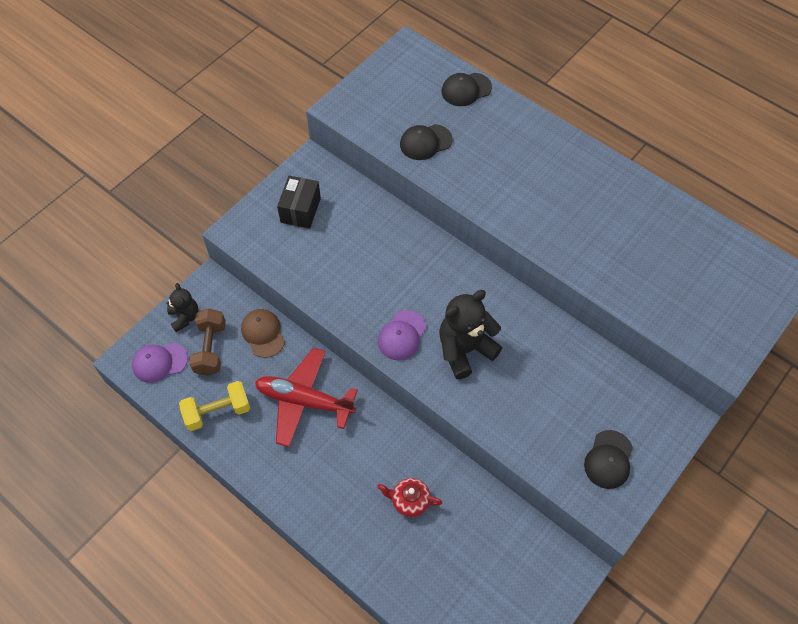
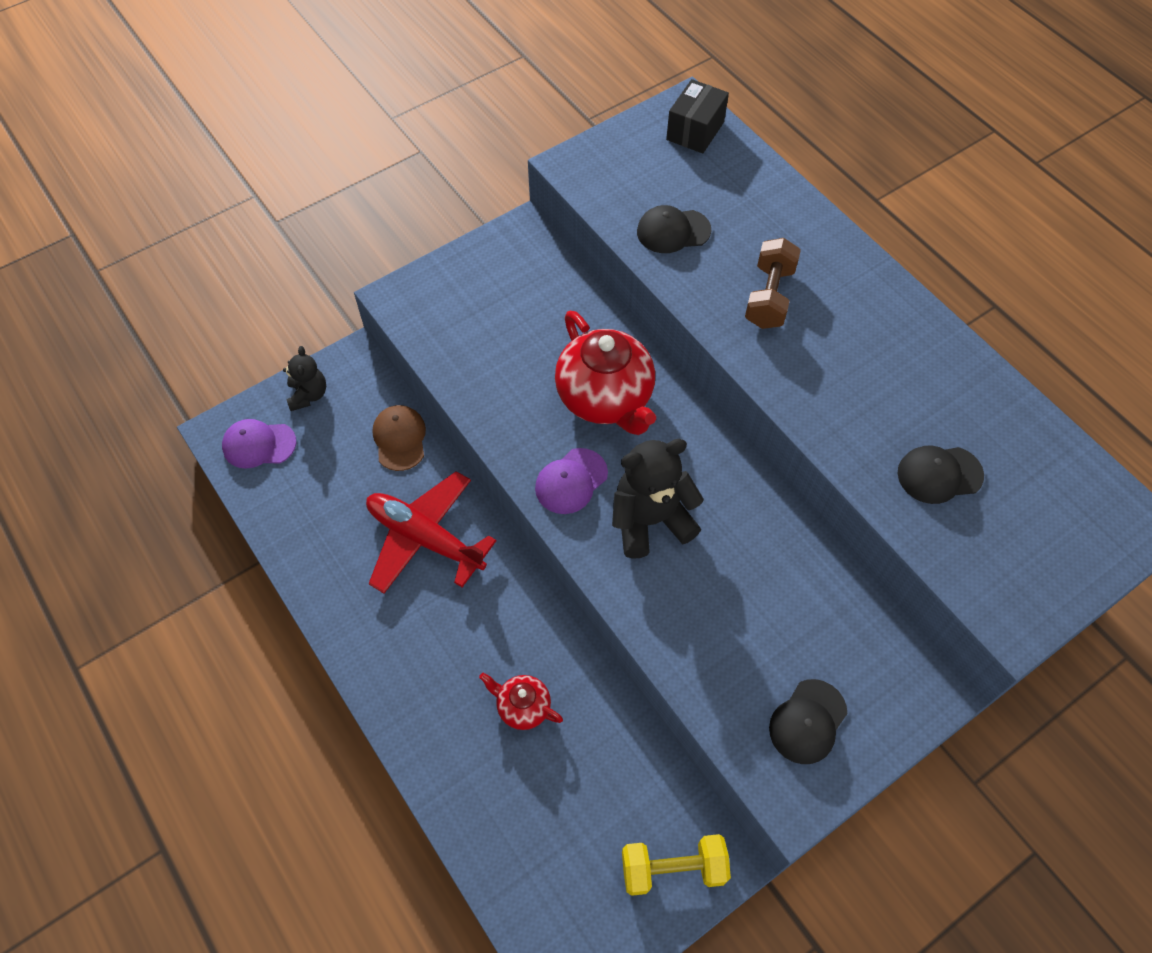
camera: 15 degrees right, 0 degrees up
(210, 349) = (327, 442): brown dumbbell -> brown dumbbell (769, 297)
(217, 412) = (310, 525): yellow dumbbell -> yellow dumbbell (673, 868)
(300, 210) = (489, 288): black box -> black box (695, 131)
(408, 271) = (606, 398): none -> red teapot
(466, 89) = (749, 174): black cap -> black cap (939, 474)

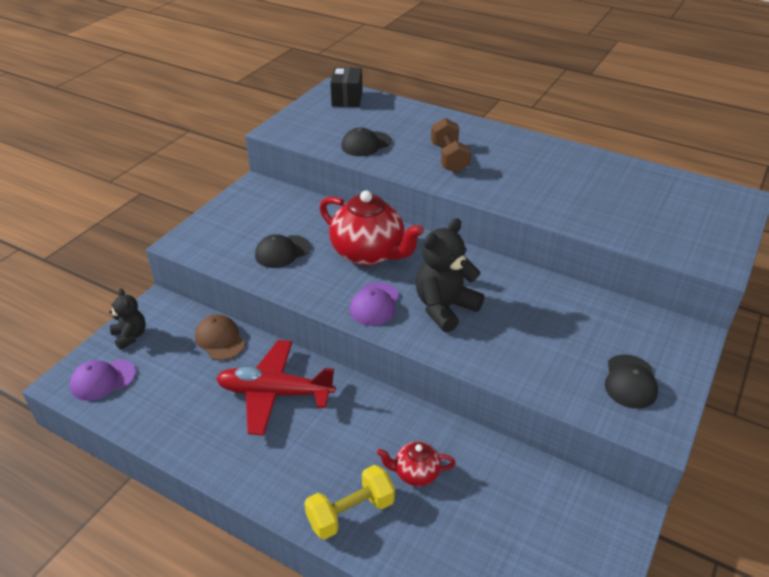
camera: 25 degrees left, 20 degrees down
(673, 868) = (596, 534): yellow dumbbell -> yellow dumbbell (350, 513)
(939, 474) = (615, 209): black cap -> black cap (282, 252)

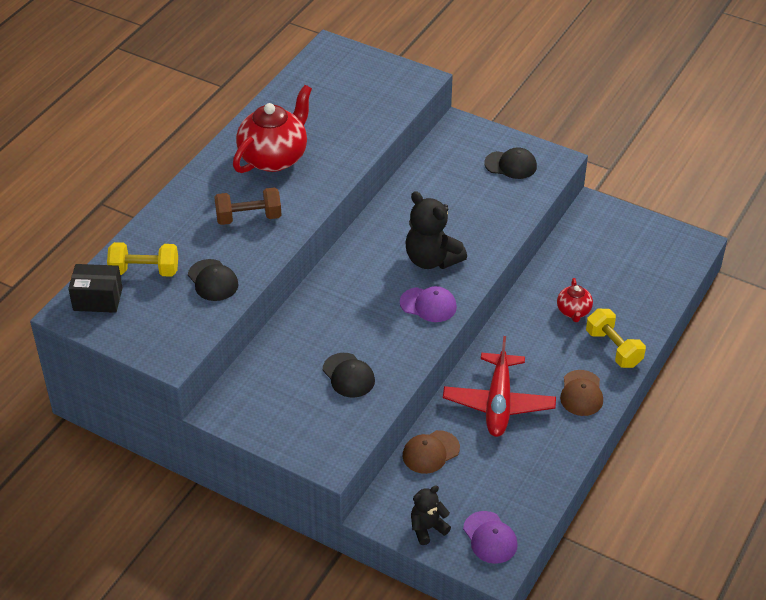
camera: 90 degrees left, 5 degrees up
(279, 471) = (581, 393): none -> brown cap
(369, 253) = (352, 309): red teapot -> red teapot (274, 157)
(378, 114) = (144, 271): none -> yellow dumbbell

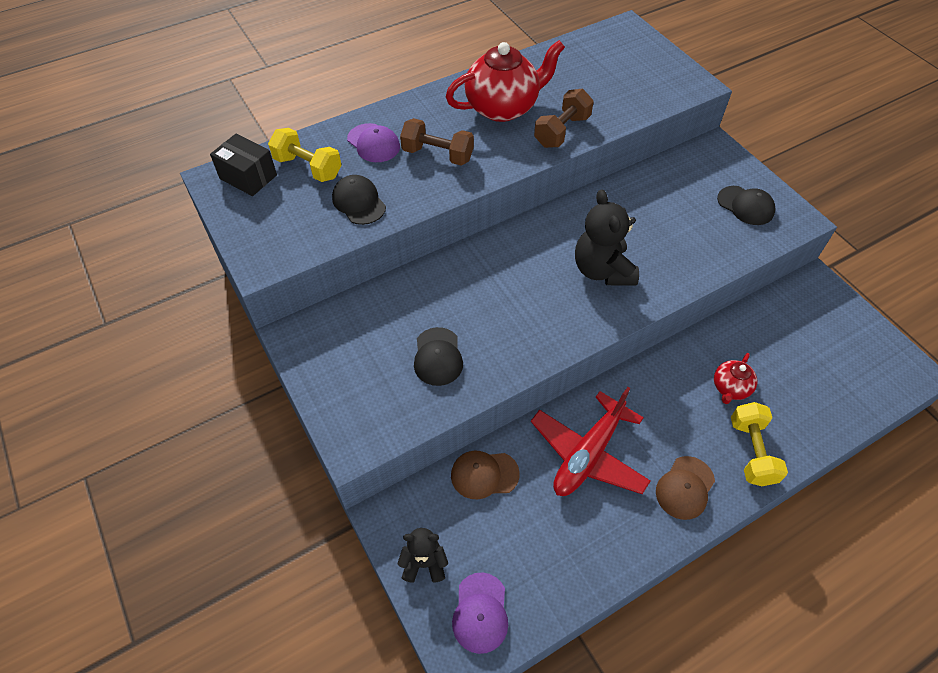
camera: 30 degrees right, 10 degrees up
(213, 280) = (359, 202): black cap -> black cap turned 150 degrees clockwise
(338, 159) = (562, 131): none -> brown dumbbell
(428, 305) = (567, 317): purple cap -> purple cap (373, 143)

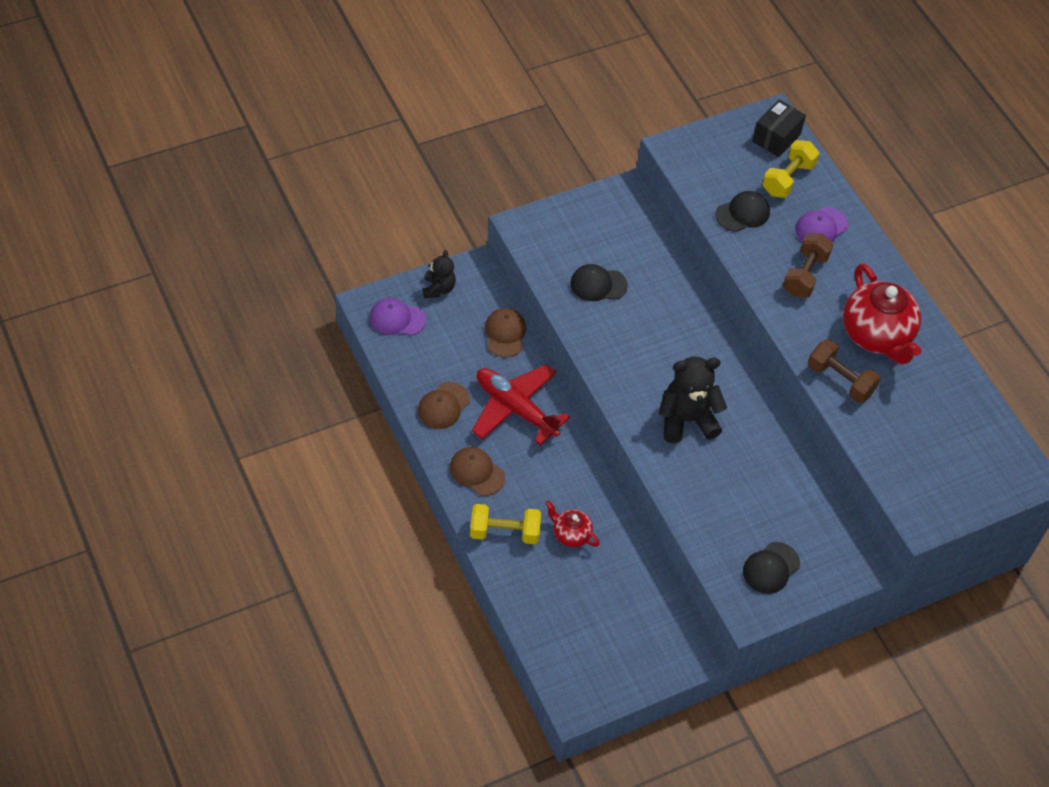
camera: 90 degrees right, 0 degrees up
(603, 536) = (443, 406): none -> brown cap

